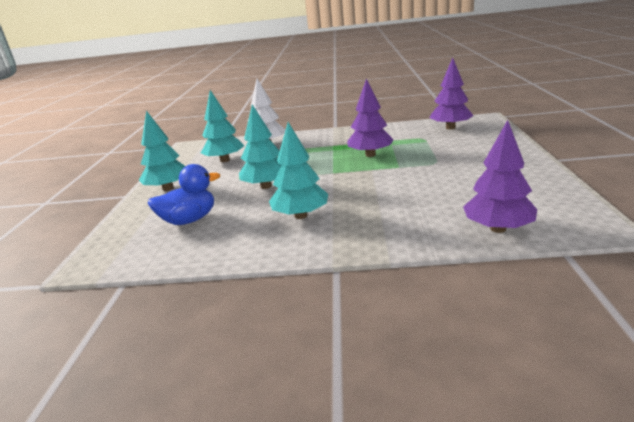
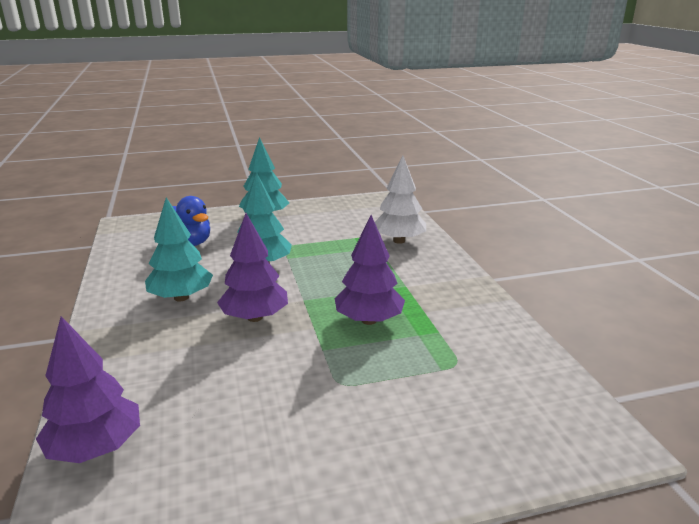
camera: 70 degrees right, 0 degrees up
(225, 160) = (342, 227): turquoise tree -> none
(450, 128) = (526, 393): purple tree -> purple tree (255, 317)

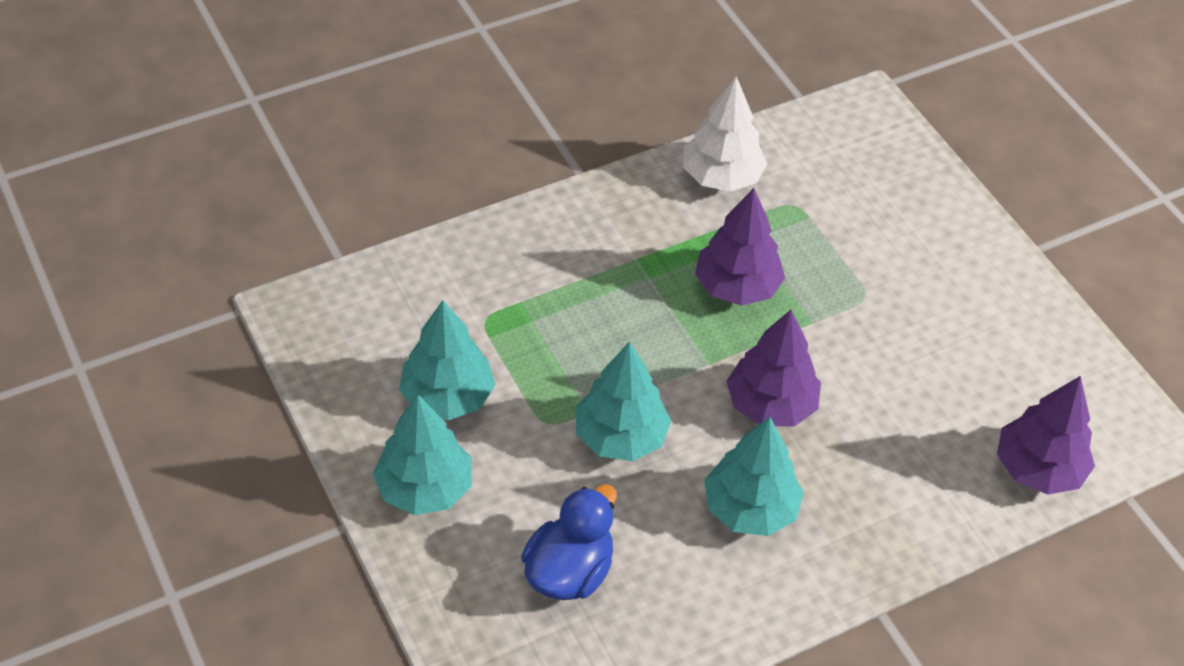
camera: 105 degrees left, 25 degrees up
(317, 225) = (448, 397): none -> turquoise tree
(399, 241) = (490, 277): white tree -> white tree (721, 177)

